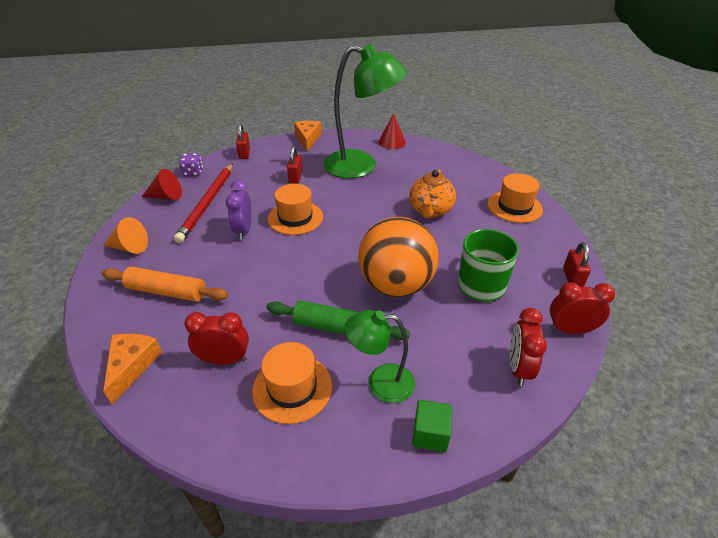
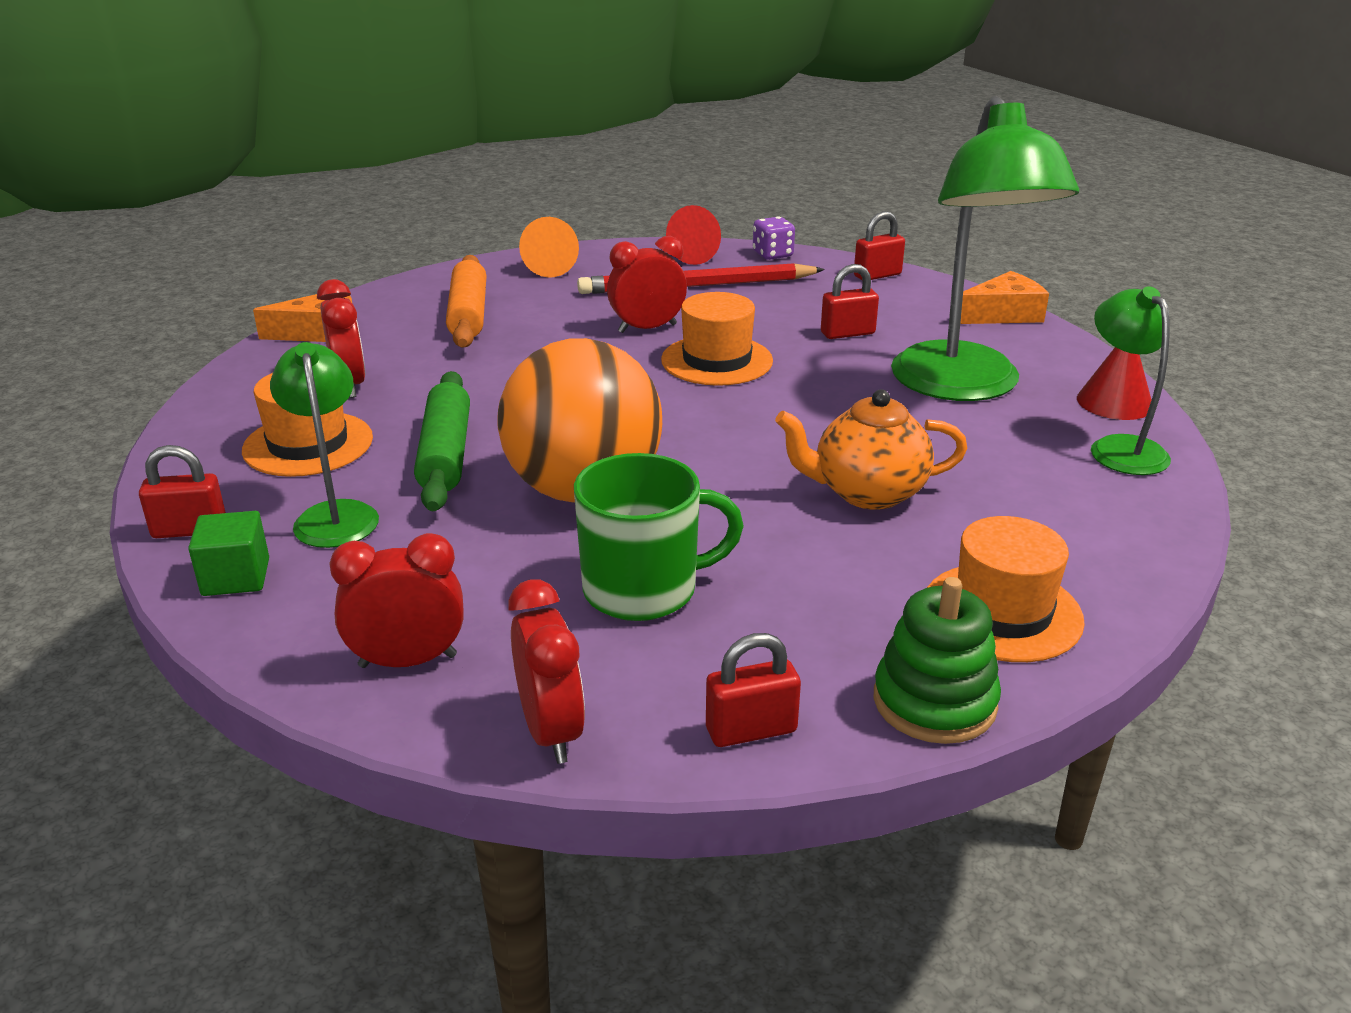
camera: 70 degrees right, 10 degrees down
(243, 230) = (647, 328): purple clock -> red clock
(370, 457) = (189, 530): none -> red padlock
(423, 152) = (1119, 448): none -> green lamp
(560, 235) = (934, 702): none -> green stacking toy

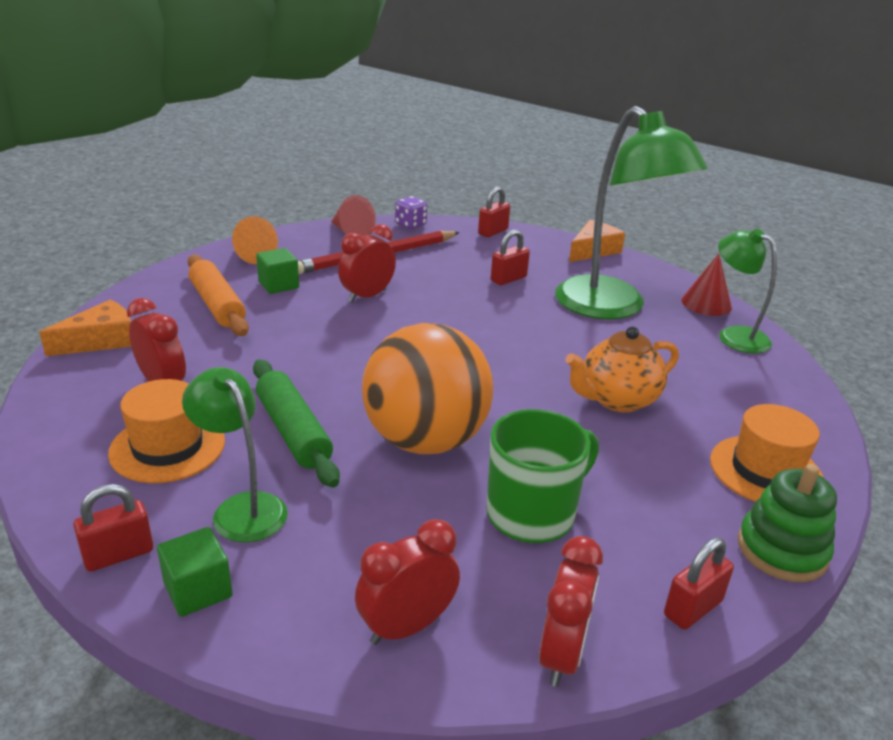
camera: 25 degrees left, 0 degrees up
(551, 731) = (562, 654): red clock -> red clock turned 60 degrees clockwise
(553, 302) = (278, 285): none -> green cube
(717, 360) = (437, 314): orange hat -> none

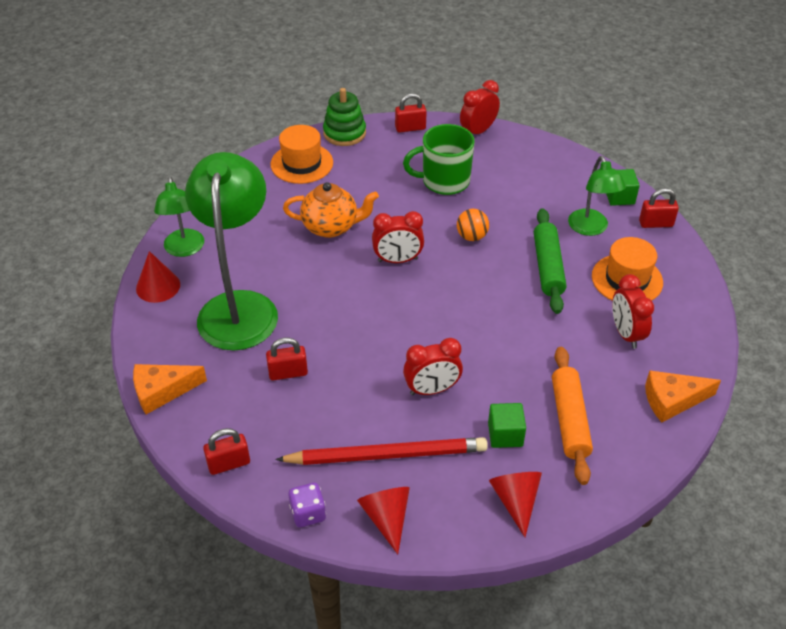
camera: 150 degrees left, 15 degrees up
(252, 256) = (515, 501): orange cone -> red cone
(406, 627) = (534, 157): red clock -> red clock (397, 260)
(425, 440) = (471, 236): orange ball -> orange ball, size x0.41

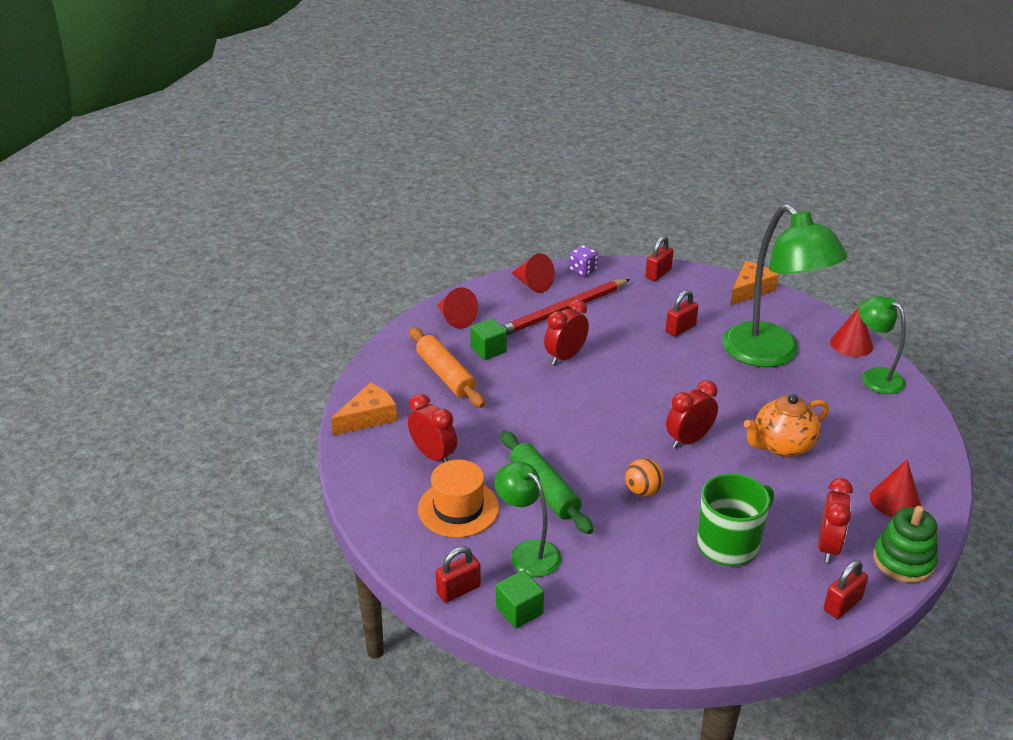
camera: 150 degrees right, 10 degrees down
(302, 163) = (895, 500): orange hat -> red cone
(478, 131) = (760, 638): red clock -> red clock (828, 546)

